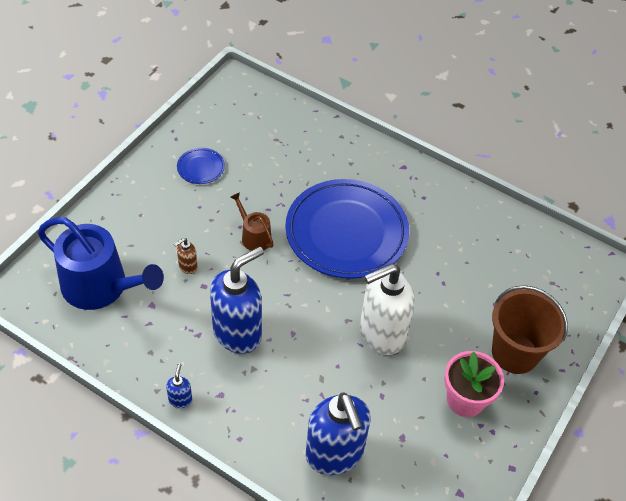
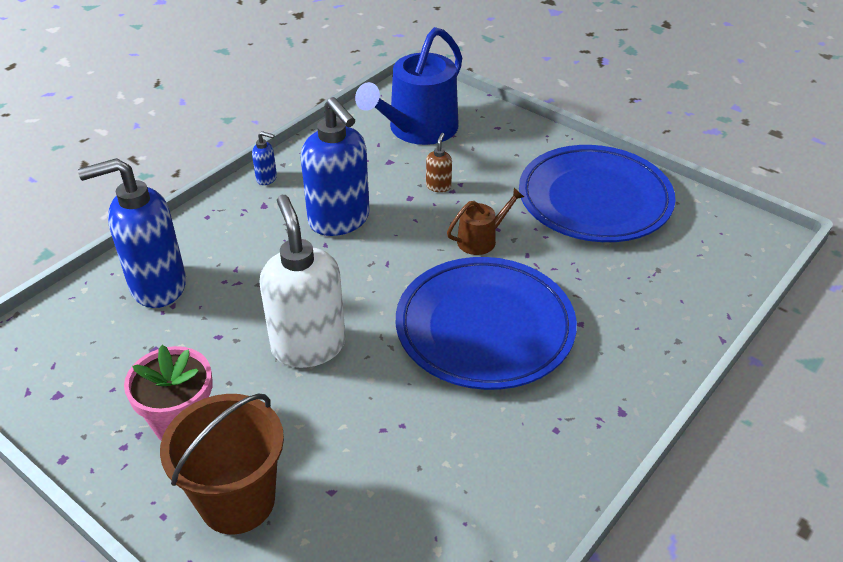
camera: 100 degrees right, 10 degrees down
(187, 266) = (438, 186): brown soap dispenser -> brown soap dispenser turned 45 degrees clockwise
(201, 168) = (594, 200): blue plate -> blue plate, size x2.48

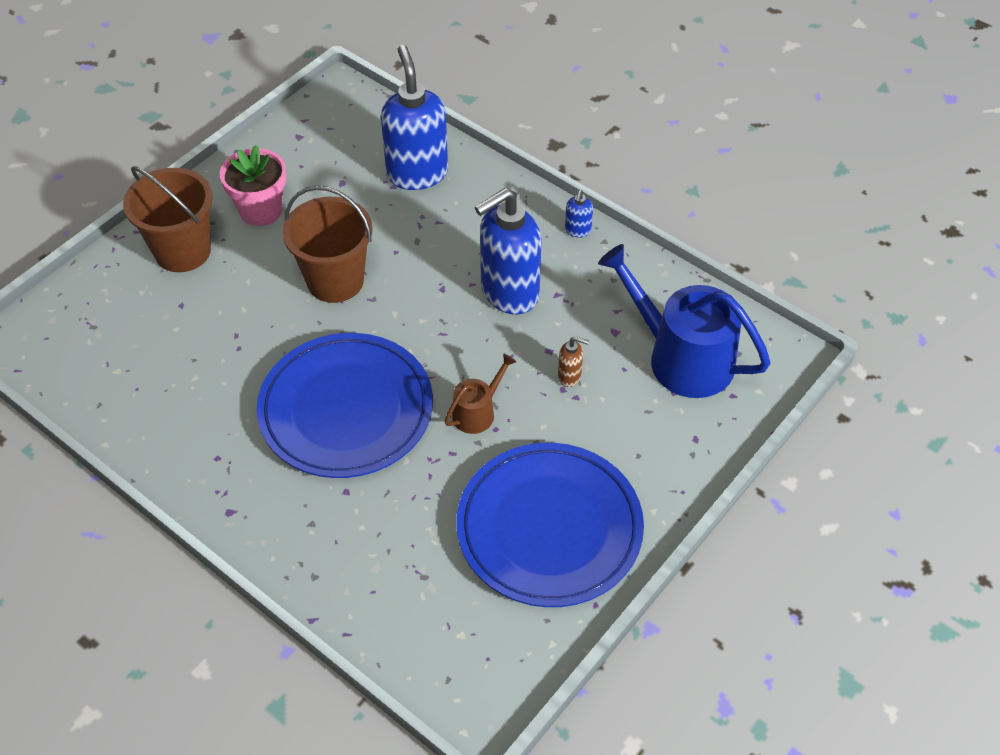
camera: 90 degrees right, 10 degrees up
(308, 346) = (335, 281): white soap dispenser -> brown bucket
(481, 240) = (477, 412): brown watering can -> brown watering can turned 105 degrees counterclockwise

